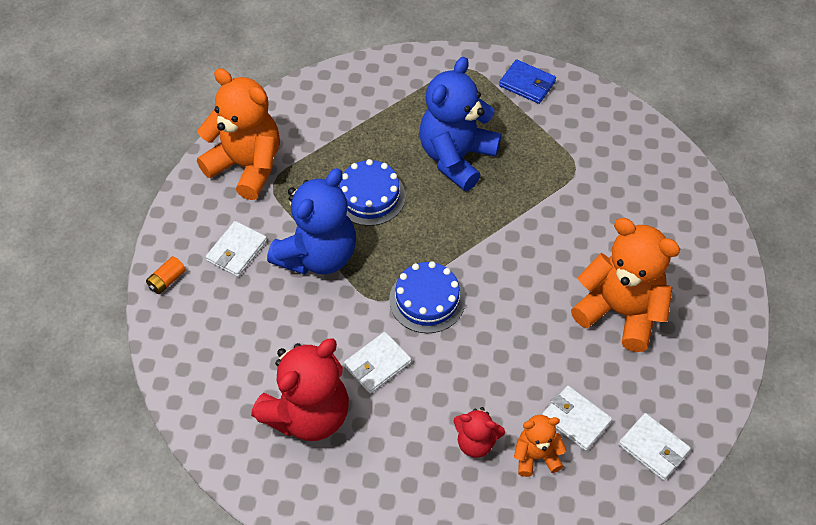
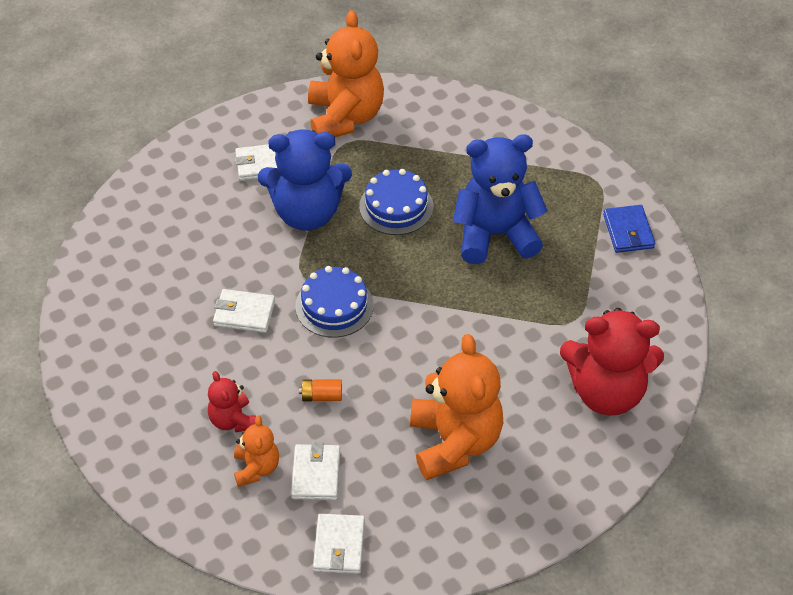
camera: 50 degrees right, 5 degrees down
(167, 280) = (197, 145): orange battery -> orange battery (321, 396)
(308, 414) = (161, 301): red teddy bear -> red teddy bear (606, 392)
(536, 456) = (256, 468): orange teddy bear -> orange teddy bear turned 45 degrees clockwise

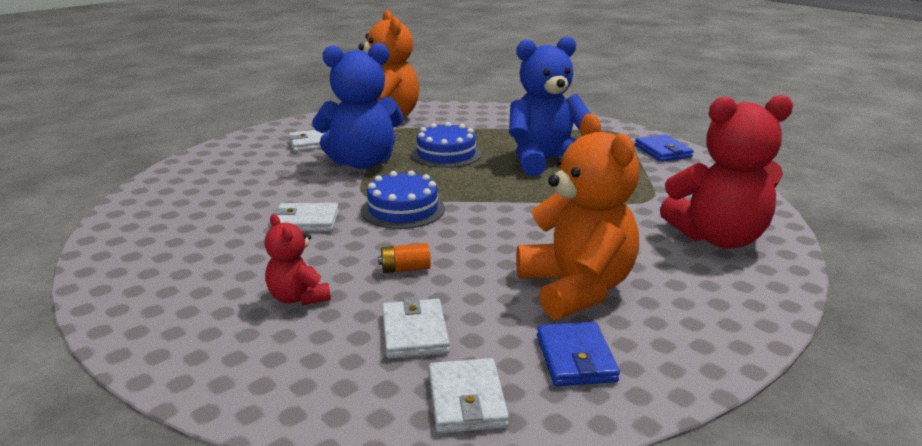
camera: 10 degrees left, 25 degrees down
(256, 468) = (334, 335): orange teddy bear -> none
(426, 519) = (575, 358): none -> blue wallet

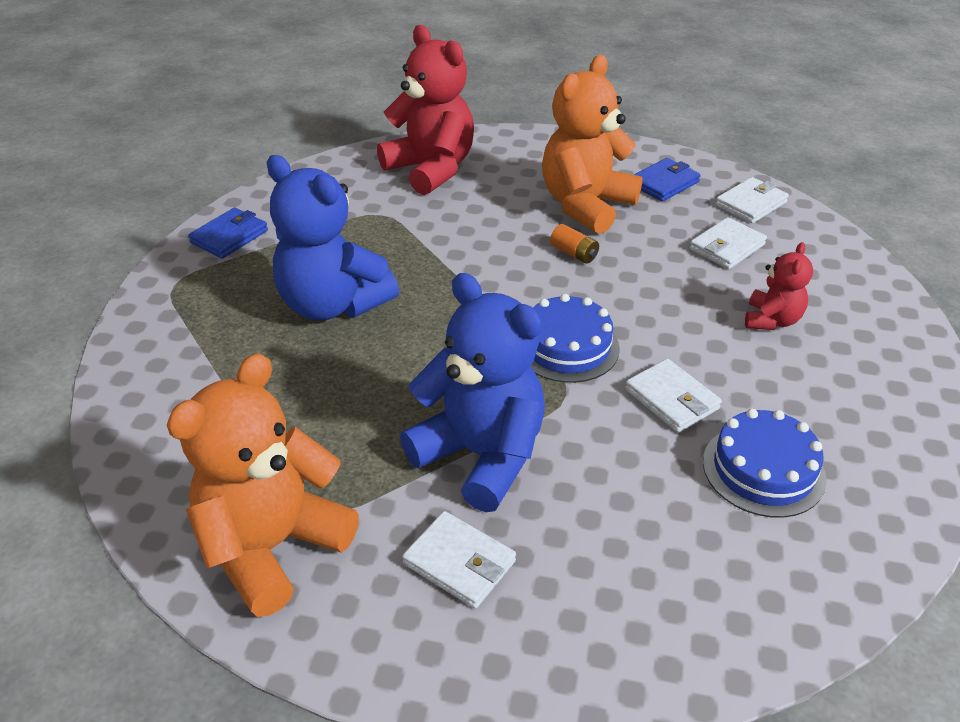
camera: 125 degrees left, 15 degrees up
(405, 269) = (664, 289): orange battery -> orange battery (574, 253)
(446, 154) = (379, 392): blue cake -> blue cake (763, 469)

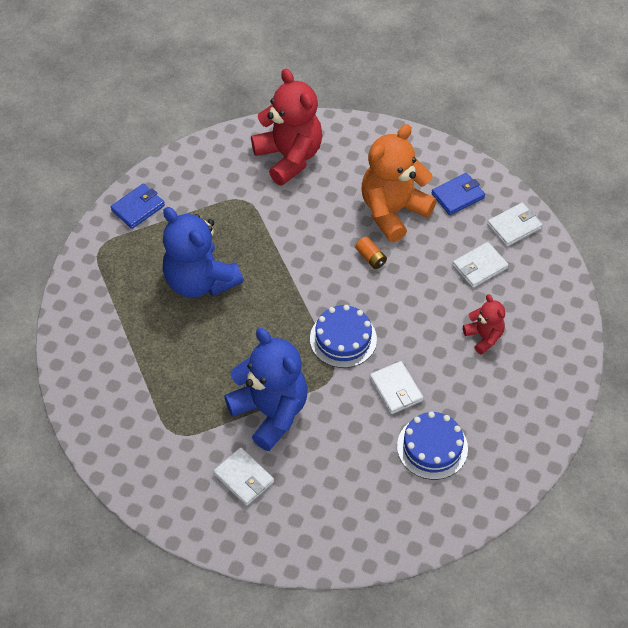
camera: 10 degrees right, 15 degrees up
(272, 547) = (145, 452): orange teddy bear -> none
(771, 320) = (484, 337): red teddy bear -> red teddy bear turned 60 degrees counterclockwise

